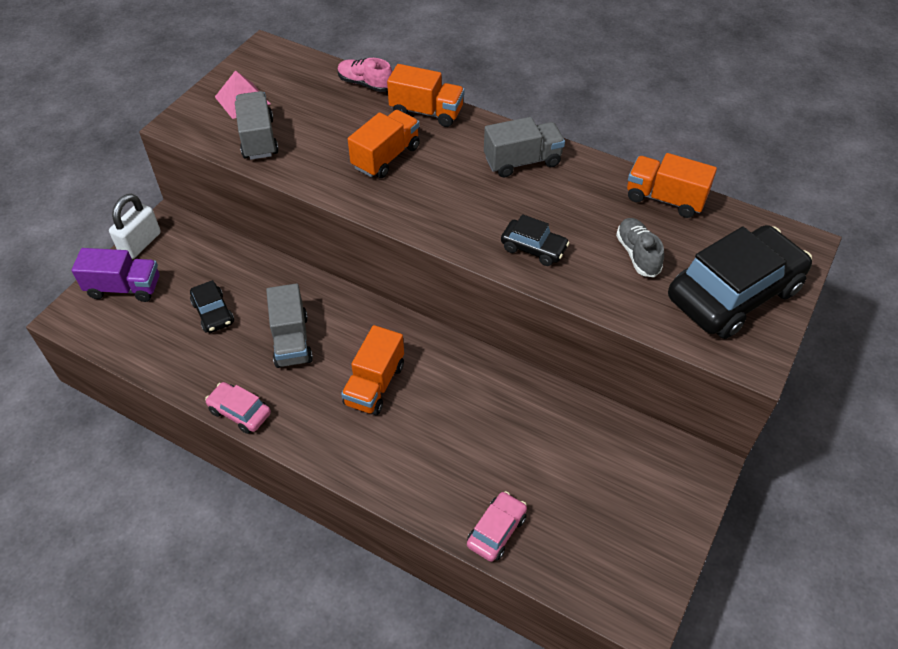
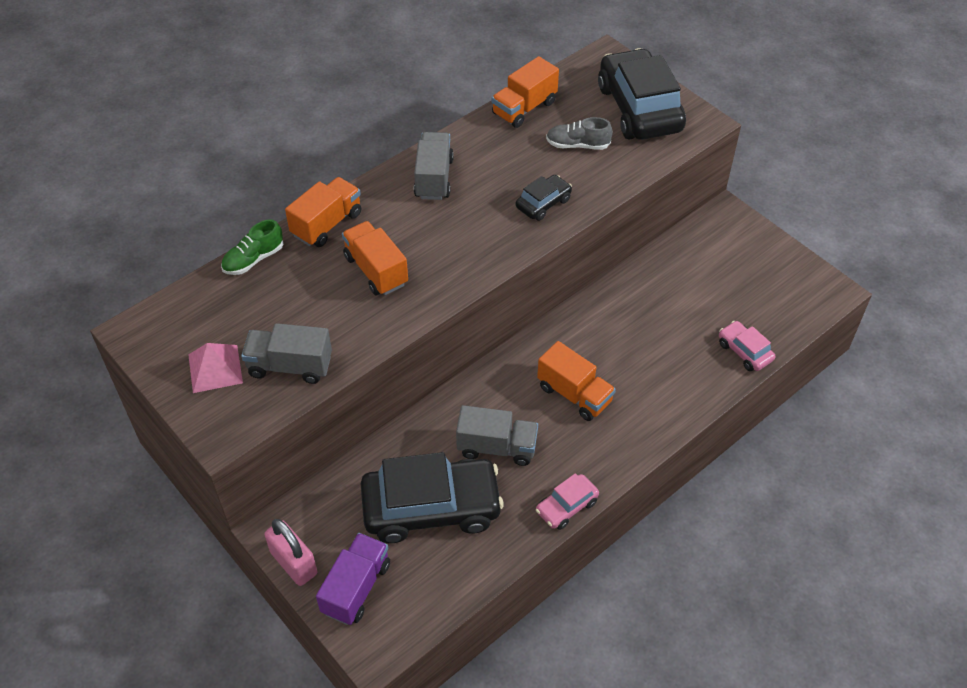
camera: 70 degrees left, 0 degrees up
(140, 243) = (294, 563): white padlock -> pink padlock
(213, 313) = (431, 508): black car -> black car, size x2.13
(365, 84) = (253, 259): pink shoe -> green shoe

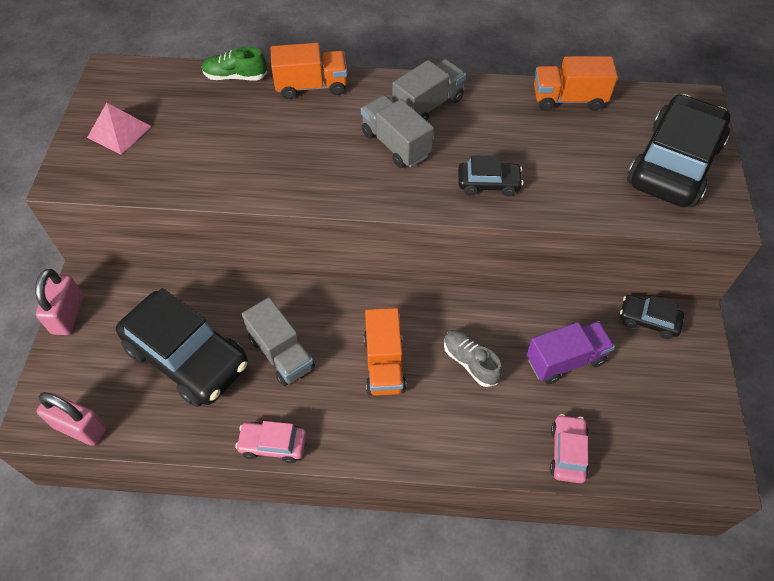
camera: 45 degrees right, 5 degrees up
(290, 366) = (161, 166): grey truck -> grey truck (395, 144)
(356, 588) = (78, 367): purple truck -> purple truck (565, 360)
(376, 270) = (300, 143): orange truck -> none
(416, 621) = (80, 428): none -> pink padlock
(577, 145) = (577, 157): grey shoe -> grey shoe (470, 362)
(700, 233) = (648, 320): none -> black car

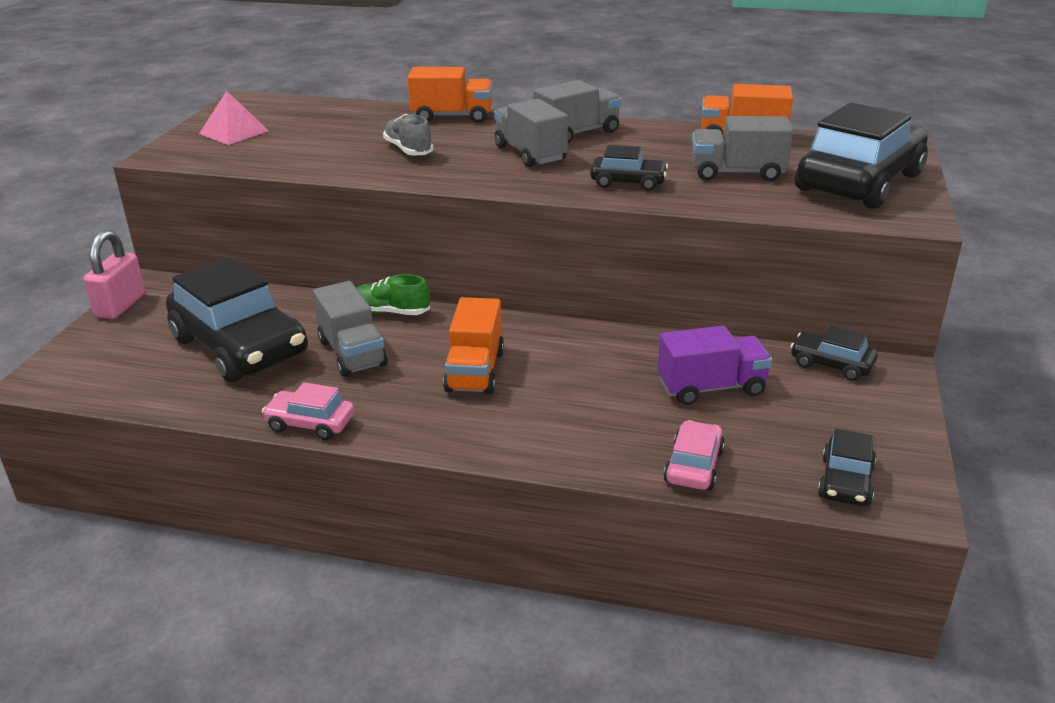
camera: 10 degrees right, 25 degrees down
(80, 428) = (88, 389): pink padlock -> none
(235, 77) = (373, 108): green shoe -> green shoe (390, 312)
(470, 362) = (585, 379): grey shoe -> grey shoe (408, 150)
(574, 159) = (737, 173): none -> grey truck
(674, 453) = (845, 482): none -> black car

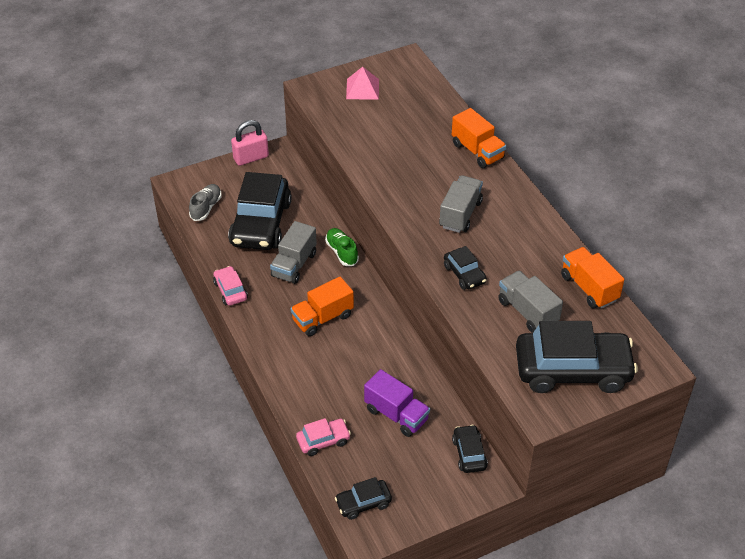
camera: 50 degrees right, 15 degrees up
(408, 150) = (413, 166): grey shoe -> grey shoe (206, 207)
(577, 133) = (512, 215): grey truck -> none

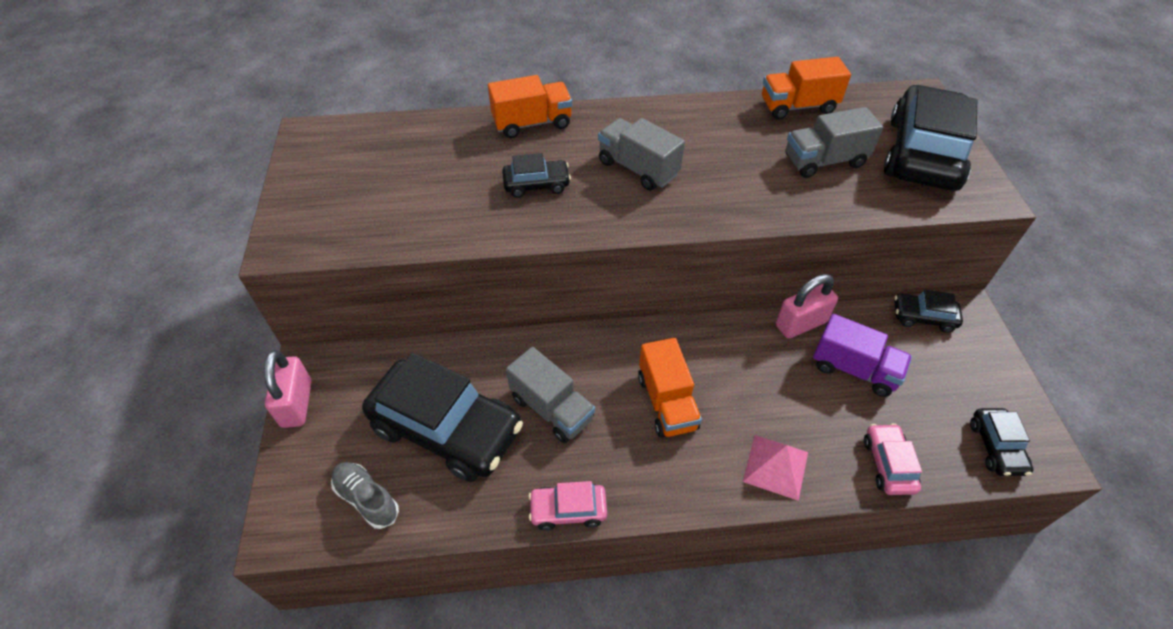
camera: 70 degrees left, 5 degrees up
(342, 252) = (553, 345): green shoe -> none
(362, 89) = (333, 191): pink pyramid -> pink pyramid (775, 466)
(396, 414) = (854, 369): purple truck -> purple truck turned 60 degrees clockwise
(424, 378) = (800, 324): none -> pink padlock
(464, 274) = (746, 194): black car -> black car (536, 184)

